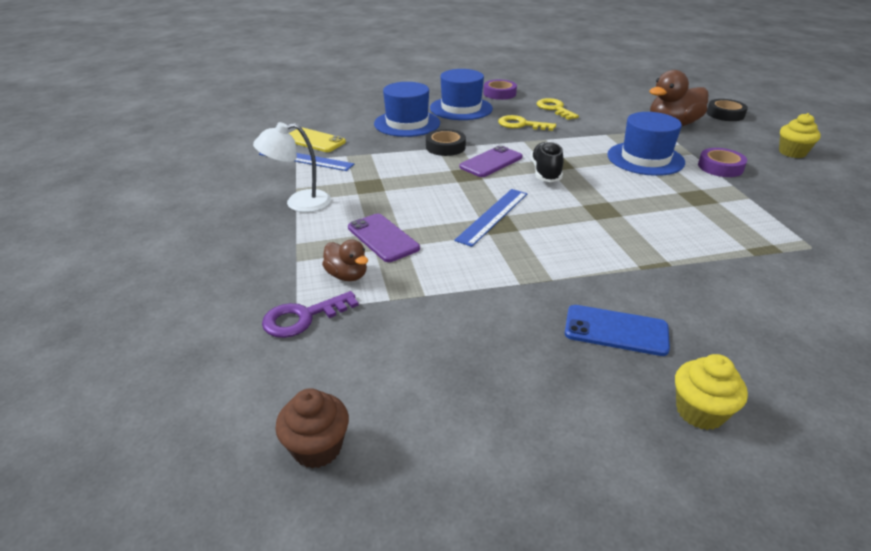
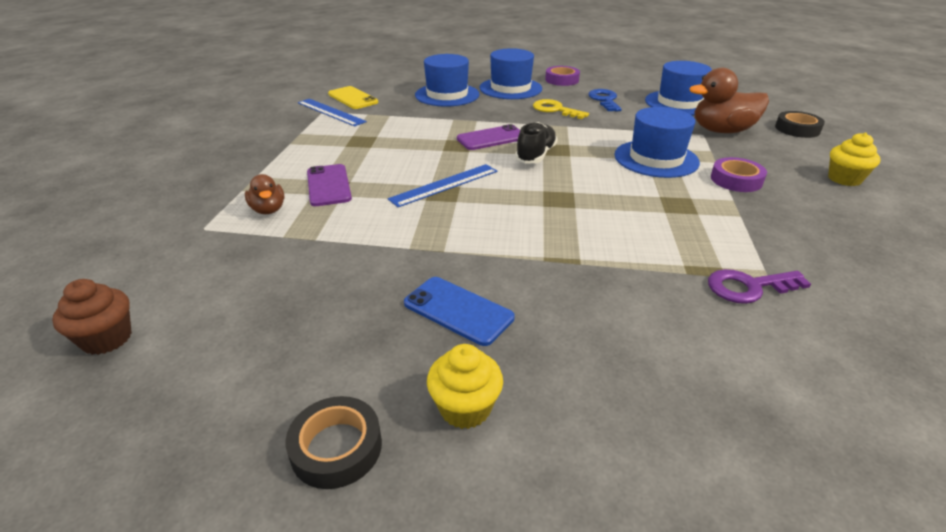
camera: 20 degrees right, 0 degrees up
(299, 203) = (290, 145): white lamp -> none
(303, 317) = (201, 235): purple key -> purple key (749, 287)
(445, 147) = (461, 119): black tape -> black tape (336, 447)
(554, 109) = (604, 100): yellow key -> blue key
(617, 103) = (679, 103): none -> blue hat

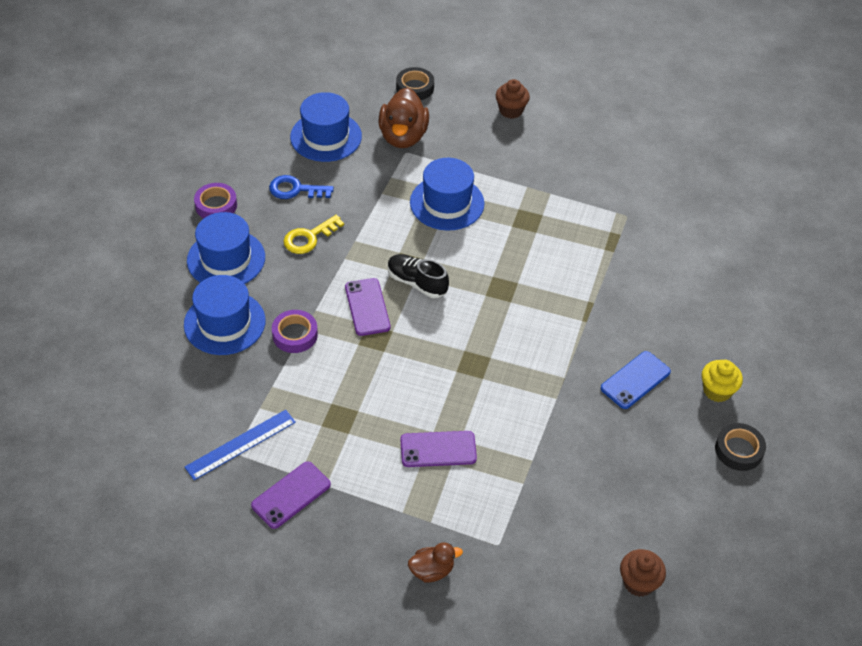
camera: 80 degrees left, 15 degrees up
(268, 210) = (475, 496): brown duck -> brown duck (432, 570)
(280, 132) = (291, 495): none -> purple phone
(353, 98) = (199, 419): yellow phone -> none
(444, 185) = (459, 361): blue ruler -> none
(736, 180) = (497, 170): purple tape -> purple tape (295, 335)
(749, 287) = (633, 228): purple key -> none
(844, 179) = (511, 110): yellow cupcake -> brown cupcake

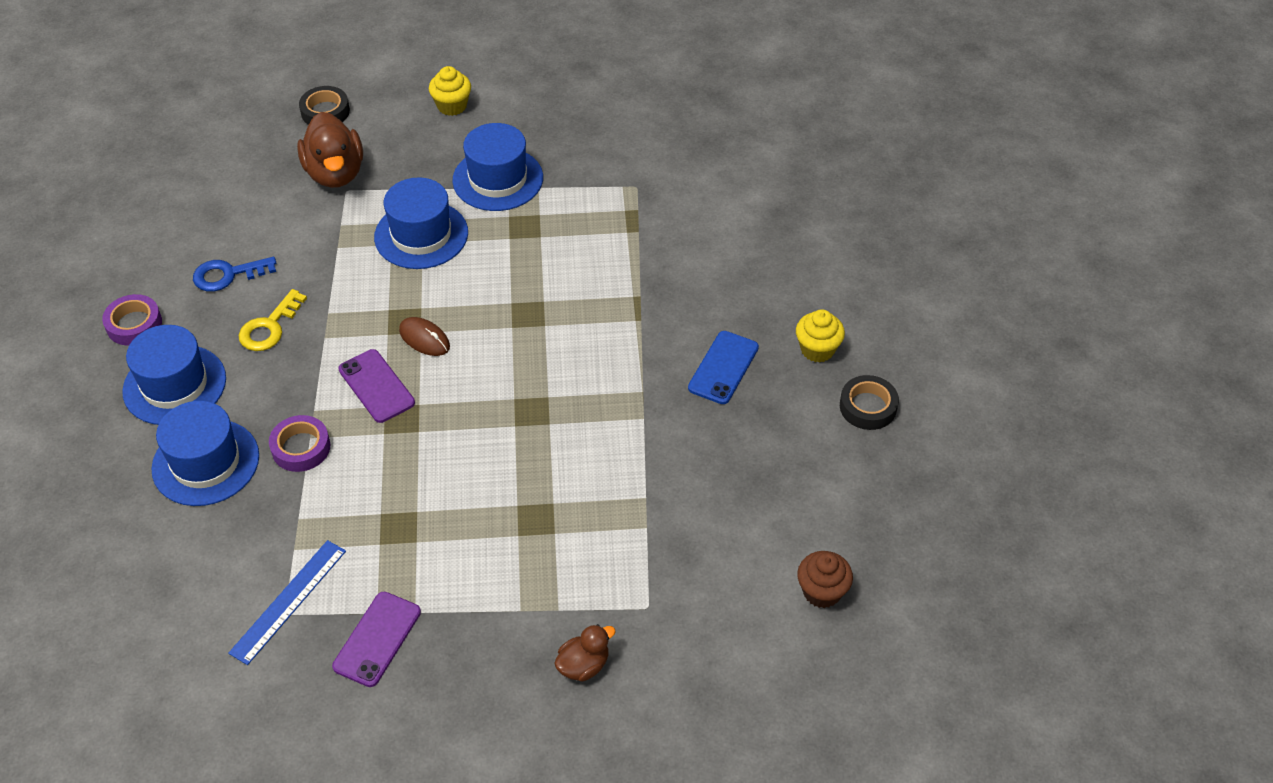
camera: 20 degrees left, 0 degrees up
(326, 137) = (239, 201): blue hat -> blue hat (498, 179)
(417, 283) = (424, 338): black shoe -> brown mouse
(438, 449) = (532, 523): purple phone -> none
(511, 110) = (452, 106): brown cupcake -> yellow cupcake

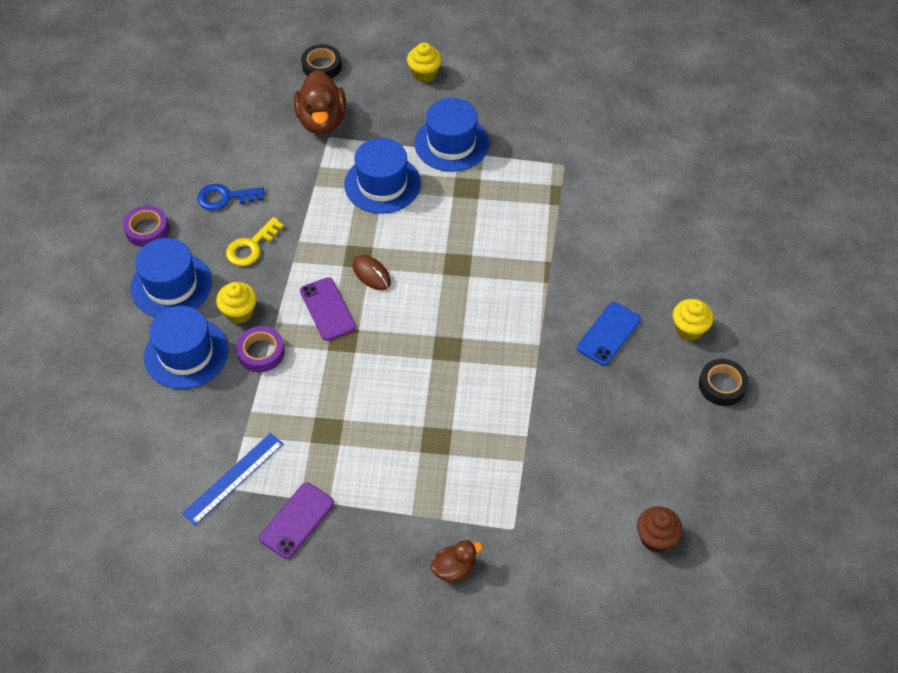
camera: 10 degrees right, 5 degrees up
(266, 405) = (239, 312): none -> yellow cupcake

